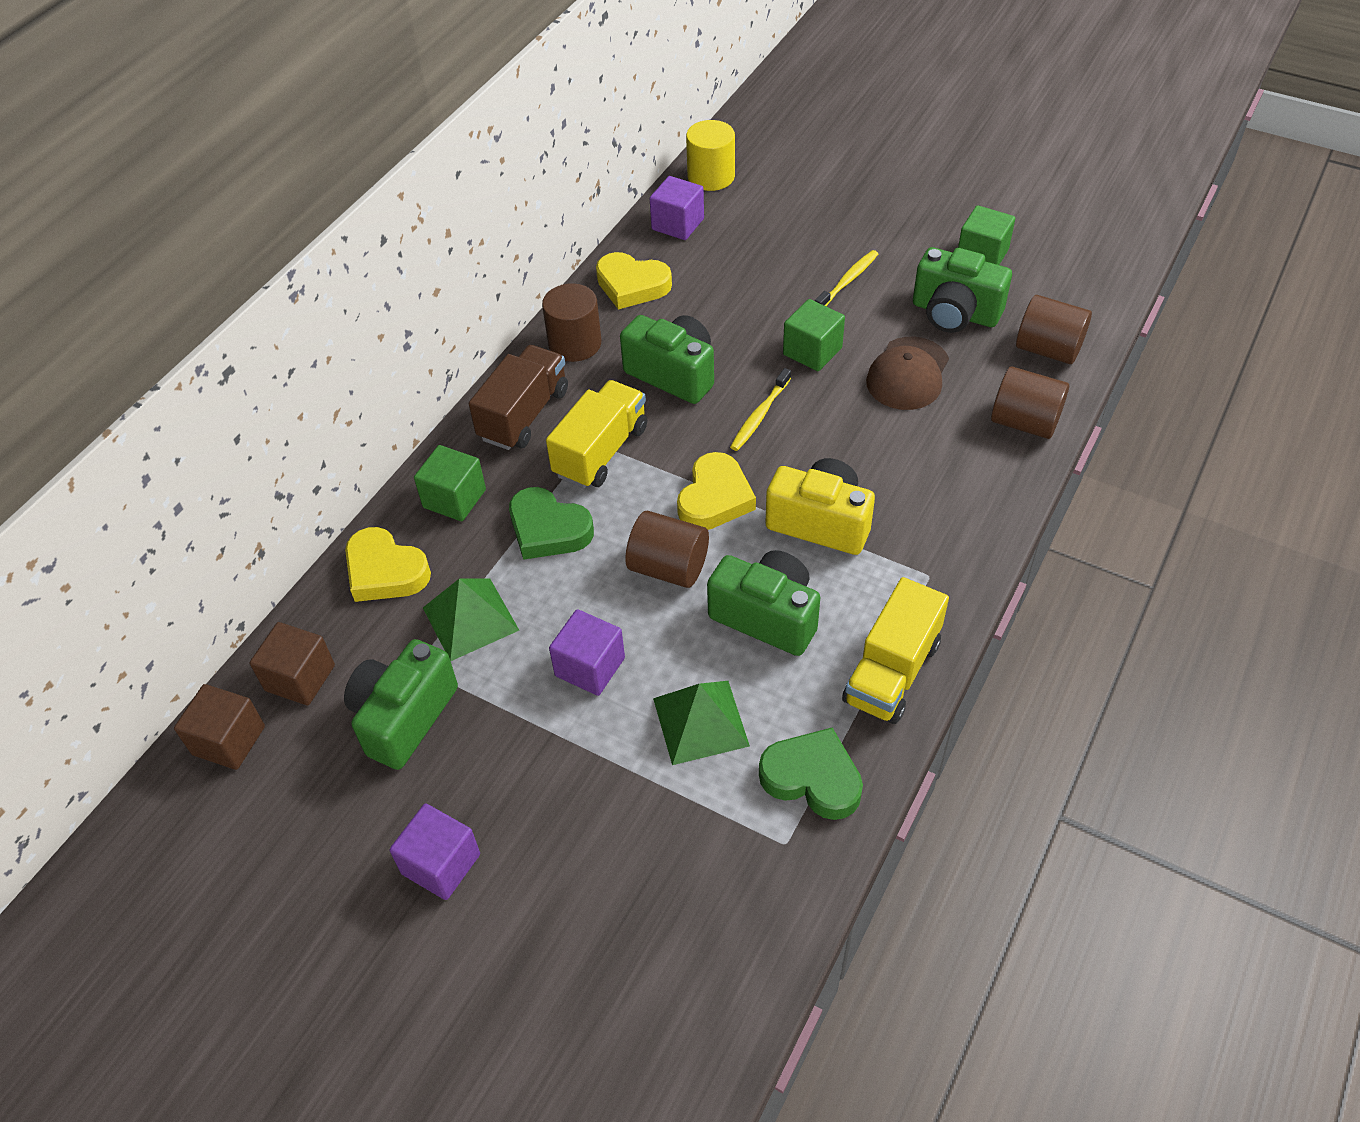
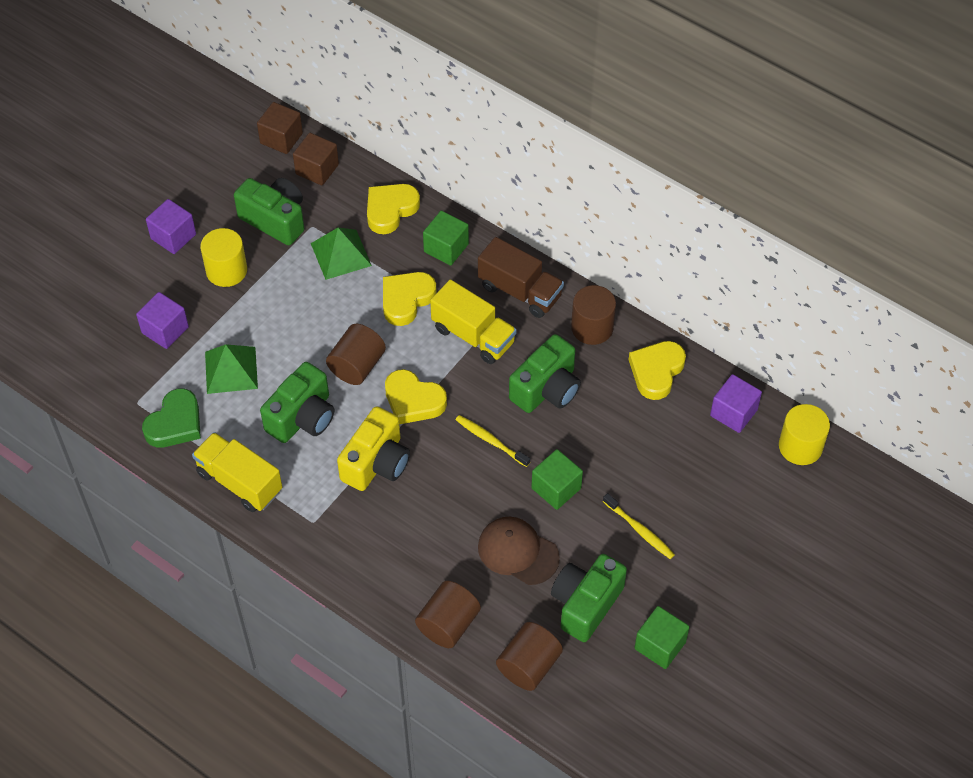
camera: 95 degrees right, 5 degrees up
(509, 767) = (226, 270): none -> yellow cylinder
(548, 529) = (406, 300): green heart -> yellow heart
(590, 667) = (287, 315): purple cube -> purple cube (165, 330)

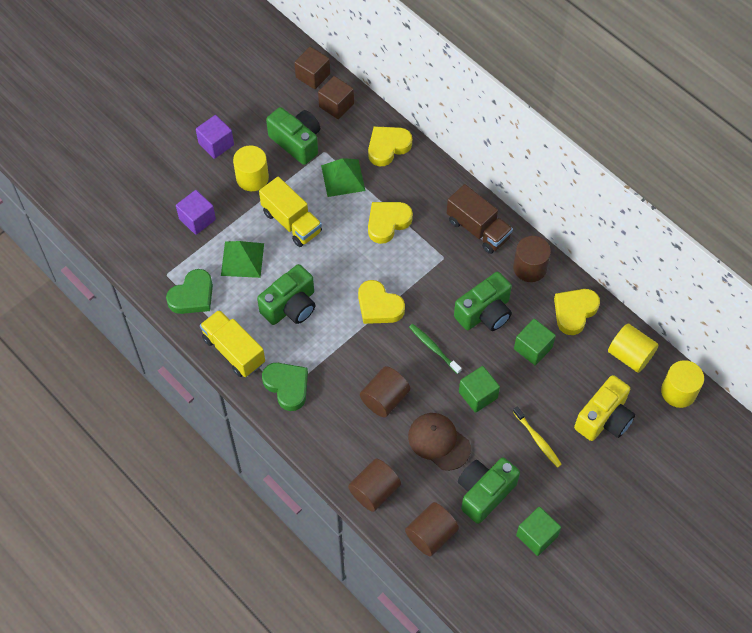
camera: 10 degrees right, 5 degrees up
(315, 515) = (287, 386): none -> green heart
(357, 366) = (340, 271): brown cylinder -> brown cylinder (384, 399)
(376, 463) = (341, 352): yellow camera -> yellow camera (604, 418)
(446, 248) = (426, 185): green cube -> green cube (533, 348)
(473, 335) = (435, 260): yellow truck -> yellow truck (291, 222)
(491, 441) = (433, 348): yellow toothbrush -> green toothbrush
(733, 413) = (630, 355): purple cube -> yellow cylinder

